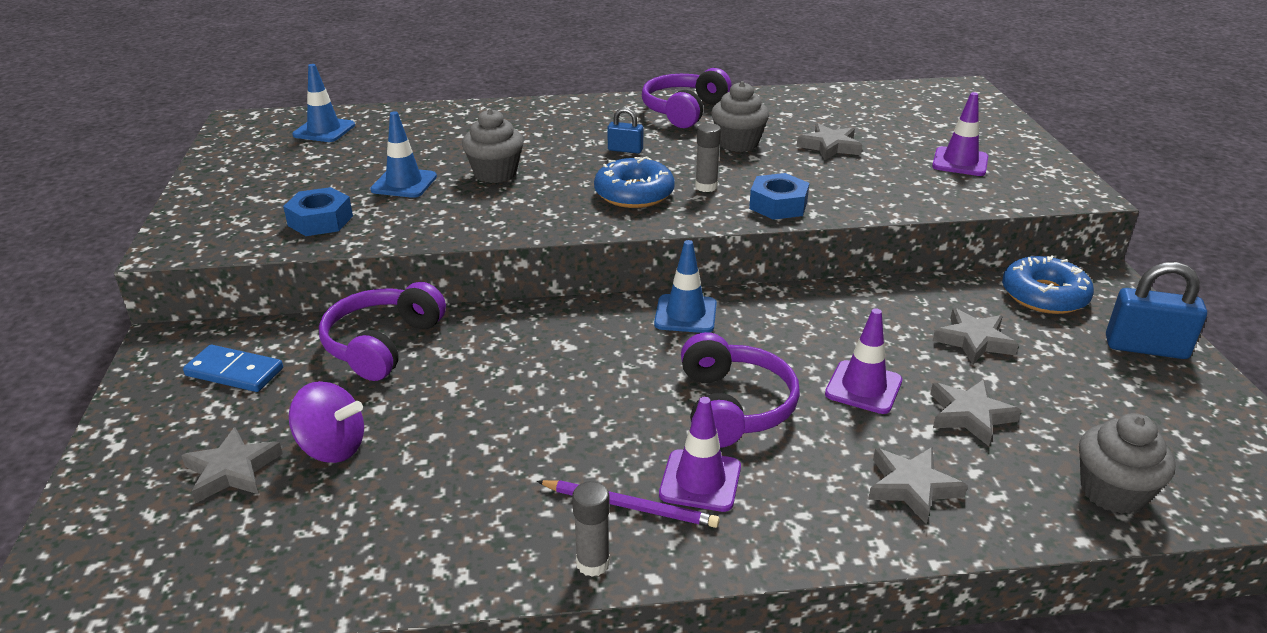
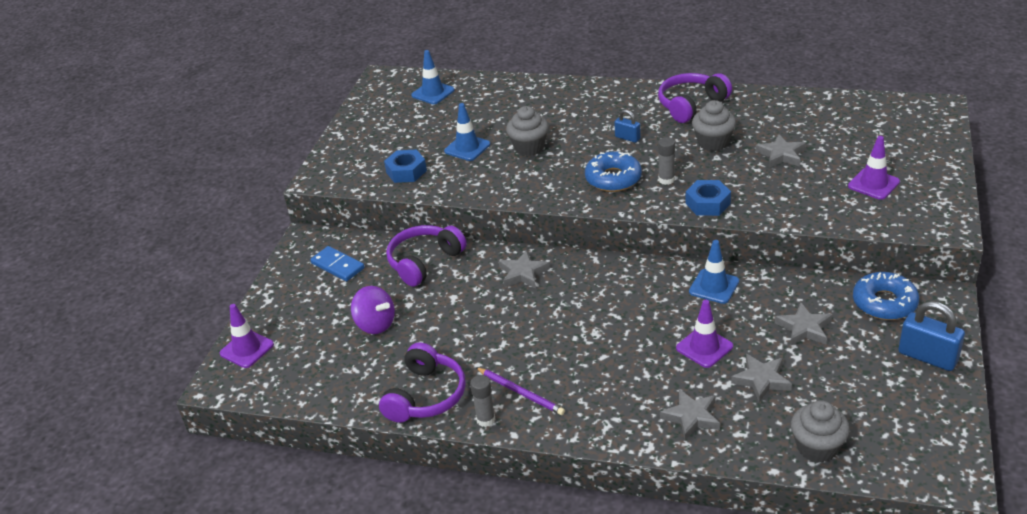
camera: 25 degrees right, 5 degrees up
(232, 470) = (321, 327): grey star -> grey star (523, 273)
(685, 314) = (619, 273): blue traffic cone -> blue traffic cone (714, 286)
(700, 481) = (568, 386): purple traffic cone -> purple traffic cone (247, 349)
(733, 407) = (613, 344): purple headphones -> purple headphones (425, 396)

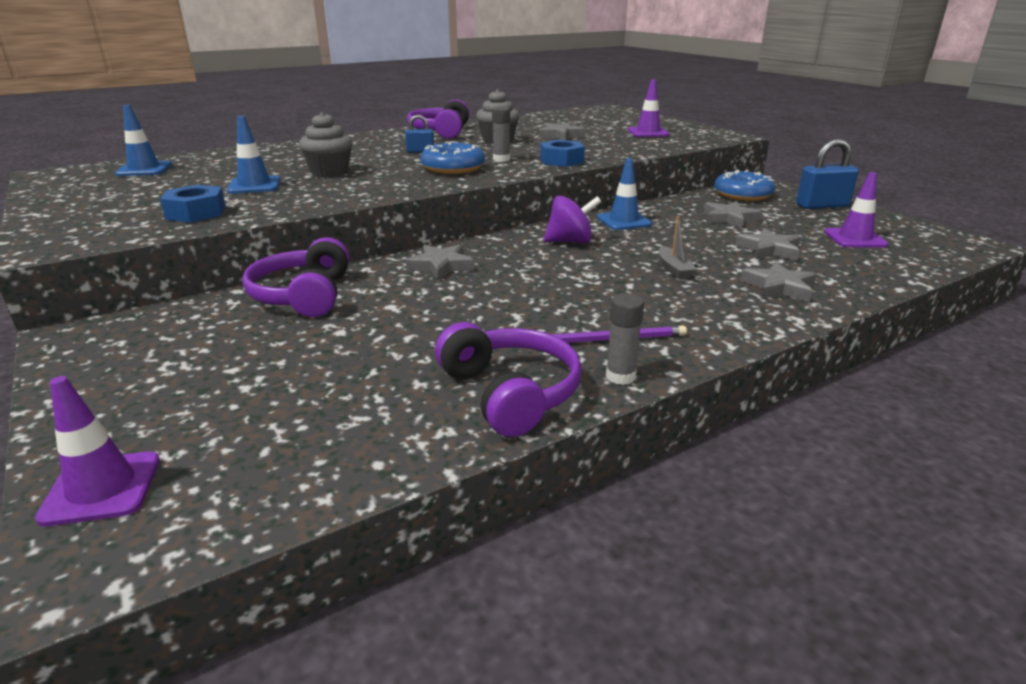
camera: 50 degrees left, 10 degrees down
(337, 266) = (169, 339): blue domino -> none
(375, 324) = (320, 364): purple spinning top -> purple spinning top (570, 241)
(655, 359) = (674, 269): none -> grey boat
(704, 347) = (692, 250): purple traffic cone -> purple traffic cone (855, 238)
(817, 447) = (886, 265): grey cupcake -> none

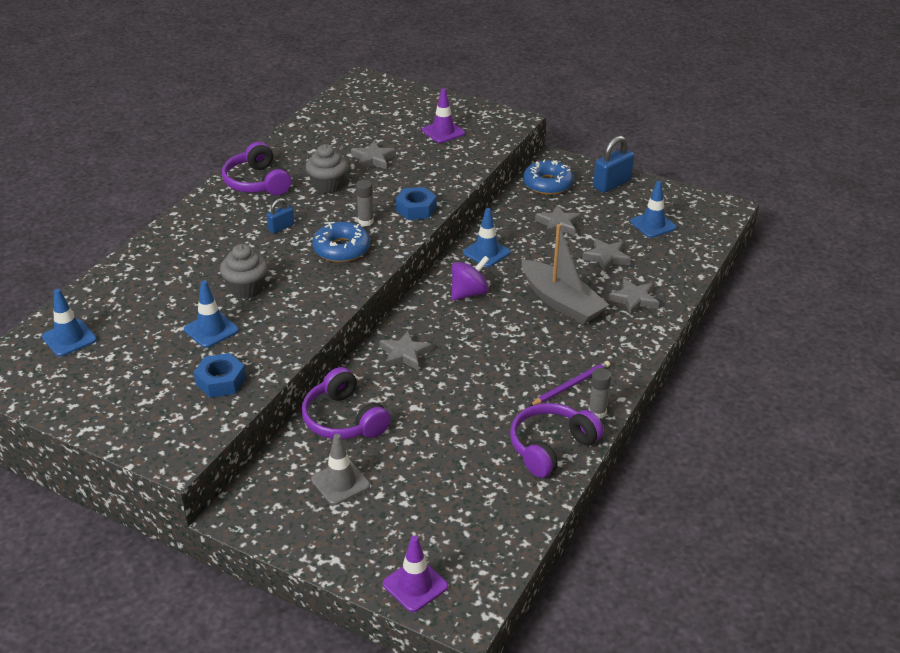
camera: 30 degrees left, 10 degrees up
(212, 344) = (340, 482): none -> grey traffic cone
(510, 393) = (551, 447): purple headphones -> purple headphones turned 75 degrees counterclockwise
(674, 269) = (561, 302): grey boat -> grey boat, size x2.24
(855, 238) = (653, 225): purple traffic cone -> blue traffic cone

